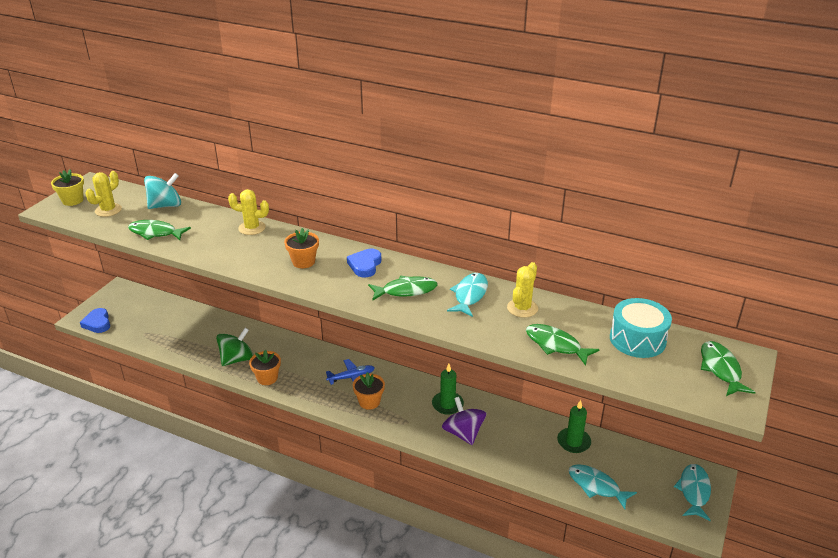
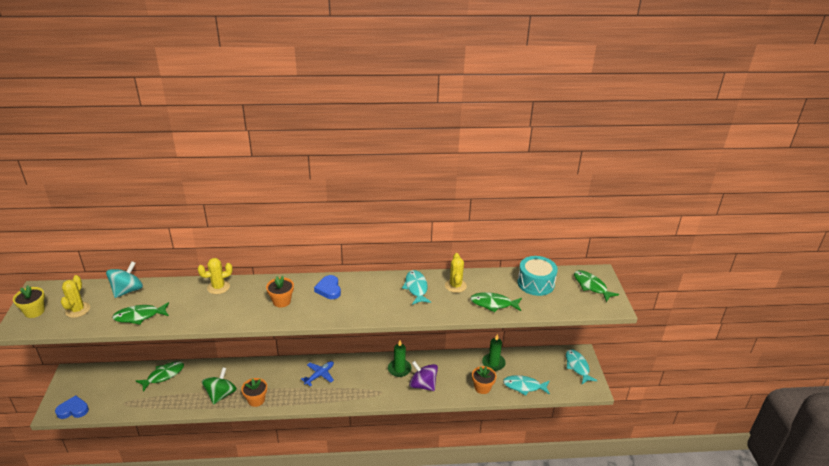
camera: 30 degrees left, 0 degrees up
(97, 323) = (73, 410): blue heart -> blue heart turned 135 degrees clockwise
(369, 402) = (345, 388): orange flower pot -> orange flower pot (482, 387)
(406, 291) = (372, 299): green fish -> green fish (163, 375)

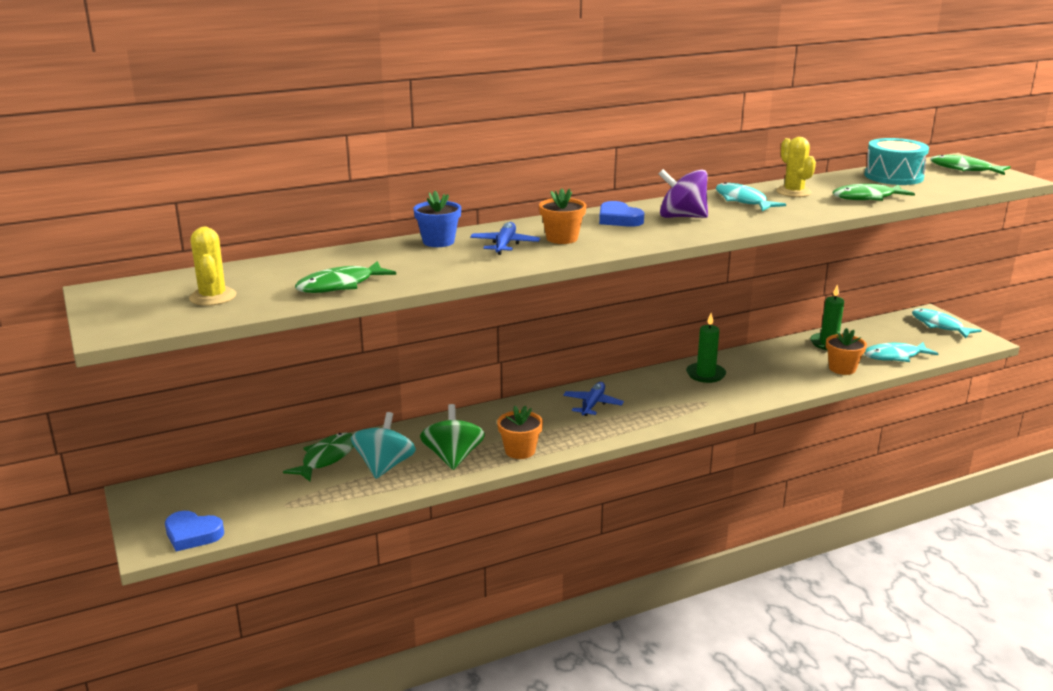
camera: 20 degrees left, 10 degrees down
(34, 311) = (127, 311): yellow flower pot -> none
(73, 410) = (192, 534): blue heart -> blue heart turned 135 degrees counterclockwise
(127, 290) = (281, 266): turquoise spinning top -> turquoise spinning top (384, 466)
(218, 287) = (438, 242): yellow cactus -> blue flower pot
(247, 300) = (504, 245): none -> blue plane
(423, 385) = (757, 383): purple spinning top -> purple spinning top (682, 217)

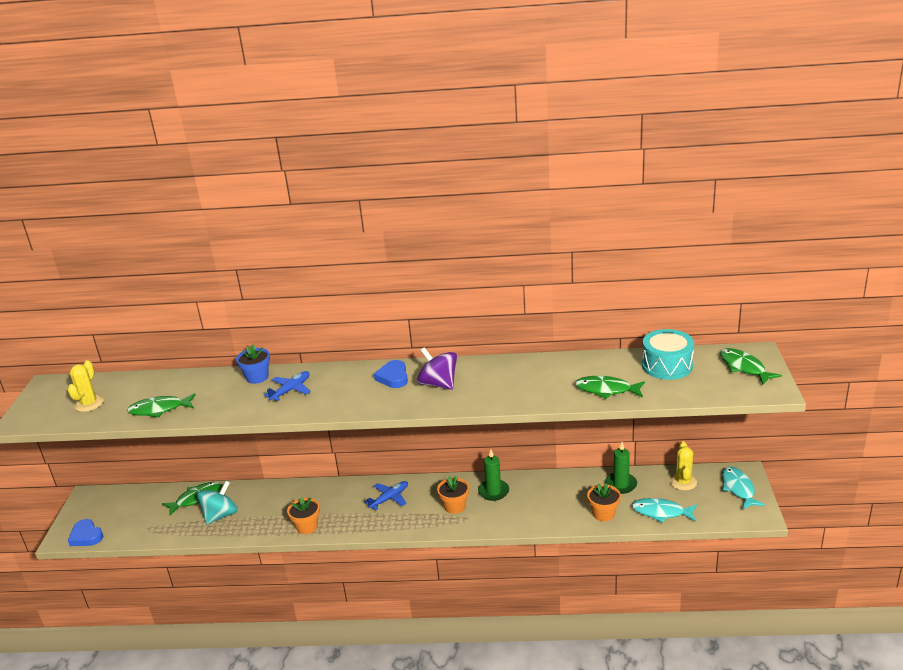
camera: 30 degrees right, 5 degrees up
(453, 458) = (264, 520): green spinning top -> none
(562, 238) = (332, 391): orange flower pot -> orange flower pot (454, 506)
(743, 201) = (505, 373): turquoise fish -> none
(793, 192) = (558, 370): yellow cactus -> yellow cactus (683, 482)

